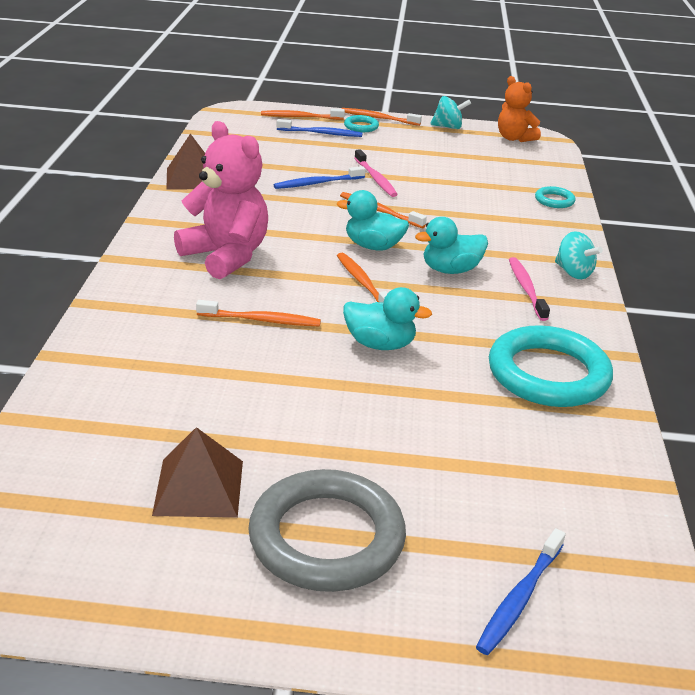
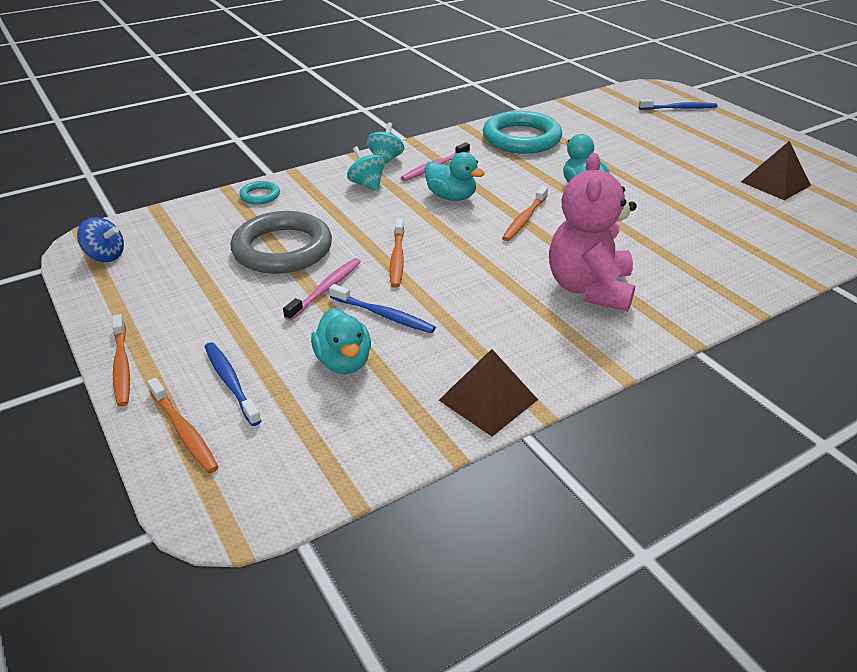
camera: 125 degrees left, 5 degrees up
(261, 320) = (634, 232): orange toothbrush -> none
(326, 537) = (733, 147): grey ring -> grey ring (282, 249)
(361, 126) = (170, 364): turquoise ring -> none
(373, 246) = (465, 236): turquoise duck -> turquoise duck (344, 362)
(448, 127) = (106, 305): turquoise spinning top -> turquoise spinning top (367, 184)
(514, 138) = (105, 256): orange teddy bear -> blue spinning top

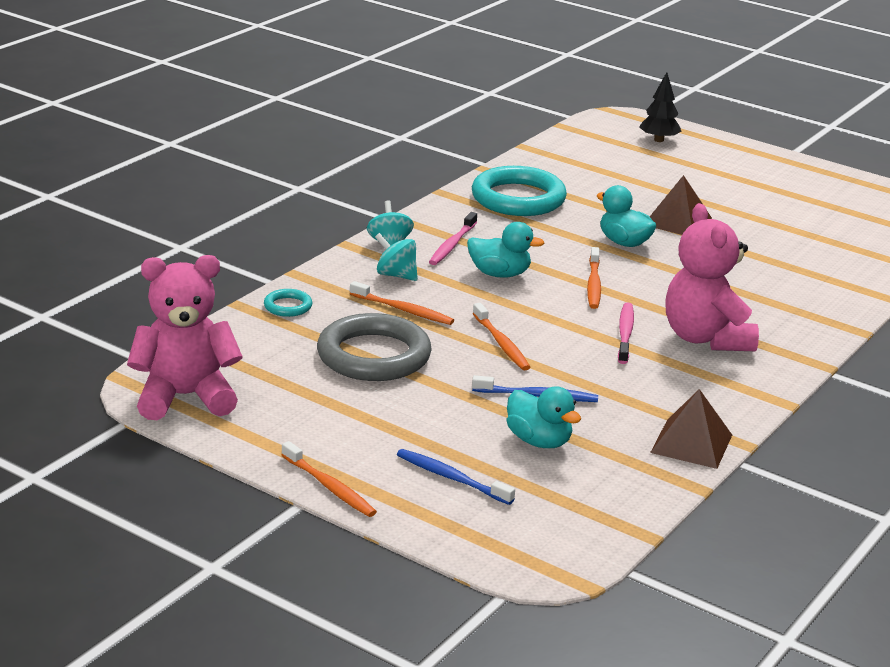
camera: 25 degrees left, 10 degrees down
(105, 256) = (185, 397): blue spinning top -> pink teddy bear
(184, 431) = (451, 522): orange toothbrush -> orange toothbrush (403, 310)
(326, 289) = (458, 384): pink toothbrush -> pink toothbrush (625, 333)
(679, 108) = (658, 140): blue toothbrush -> black tree
(775, 183) = (805, 210): brown pyramid -> brown pyramid (677, 221)

